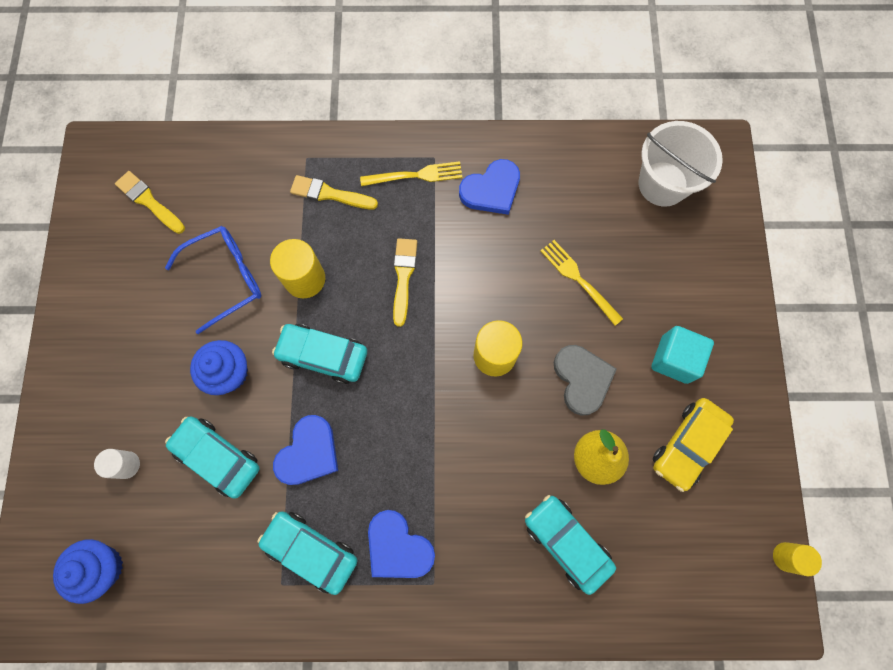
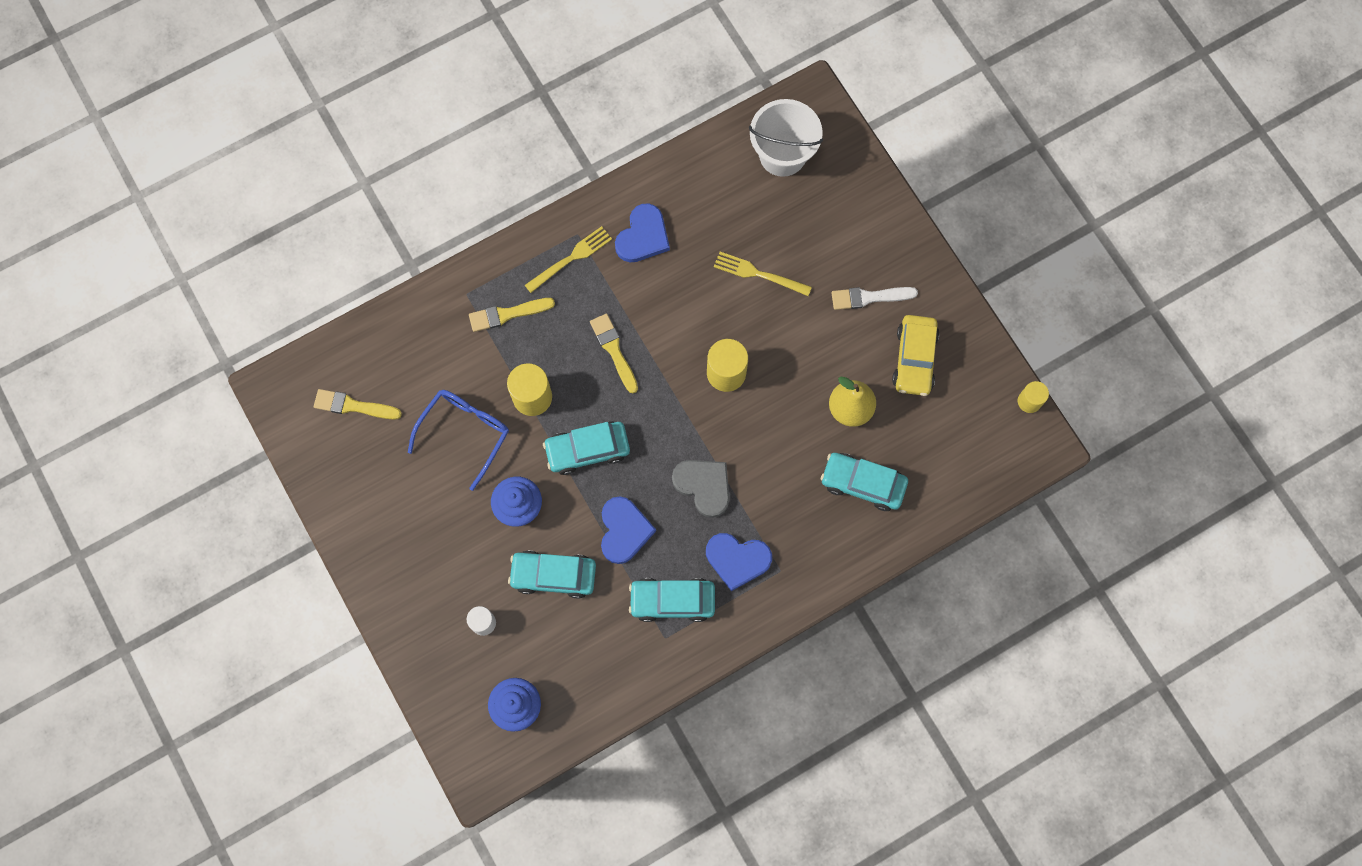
camera: 30 degrees left, 0 degrees up
(582, 379) = (806, 353): grey heart -> grey heart (703, 486)
(674, 359) = (869, 297): turquoise cube -> white brush

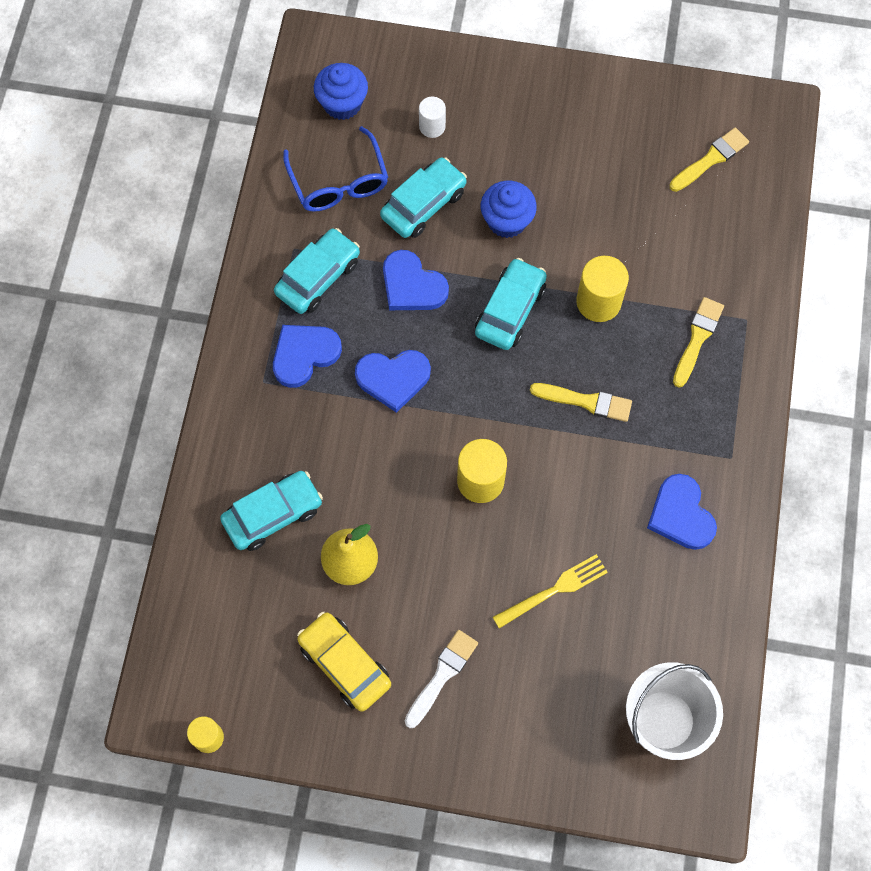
camera: 130 degrees right, 5 degrees down
(465, 433) = (611, 226): blue glasses -> blue glasses (339, 182)
(571, 258) = (710, 434): yellow fork -> none
(703, 486) = (393, 379): grey heart -> blue heart

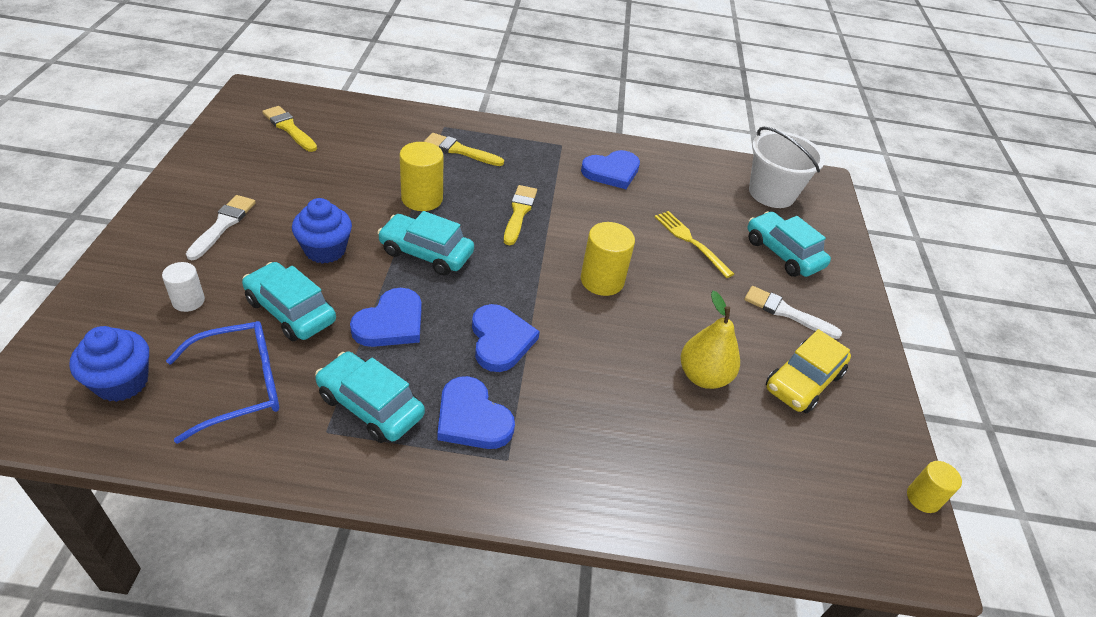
camera: 100 degrees left, 25 degrees down
(273, 514) = (667, 445): turquoise car -> turquoise car (783, 253)
(535, 131) = (223, 225): none -> white brush

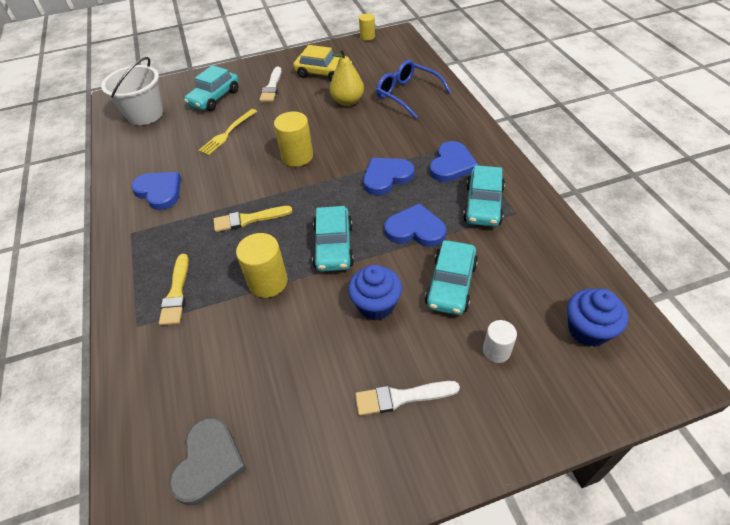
camera: 105 degrees left, 5 degrees up
(240, 386) = (528, 268): blue glasses -> blue glasses (407, 94)
(289, 128) = (209, 462): yellow brush -> grey heart

